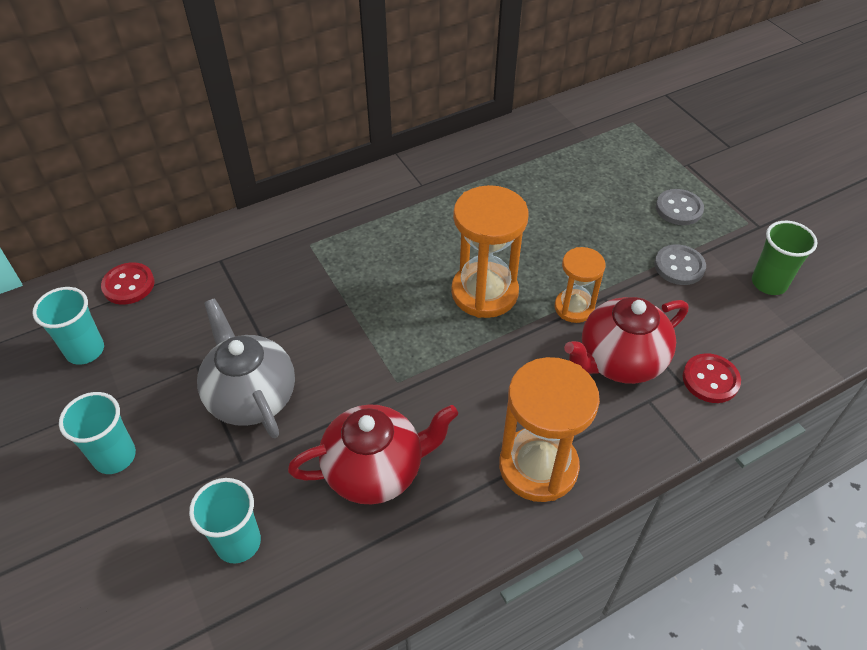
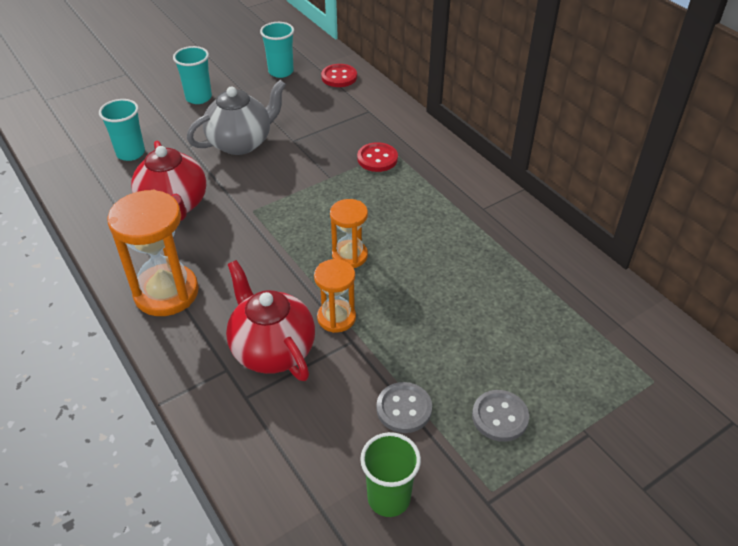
camera: 85 degrees right, 5 degrees down
(484, 292) = (349, 256): orange hourglass -> orange hourglass, size x0.59
(710, 379) = (249, 422): red button -> red button (377, 159)

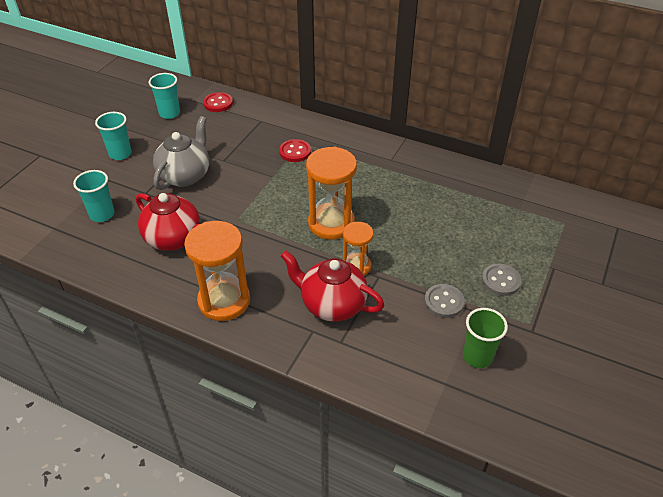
camera: 30 degrees left, 0 degrees up
(349, 256) = (331, 223): orange hourglass -> orange hourglass, size x1.71

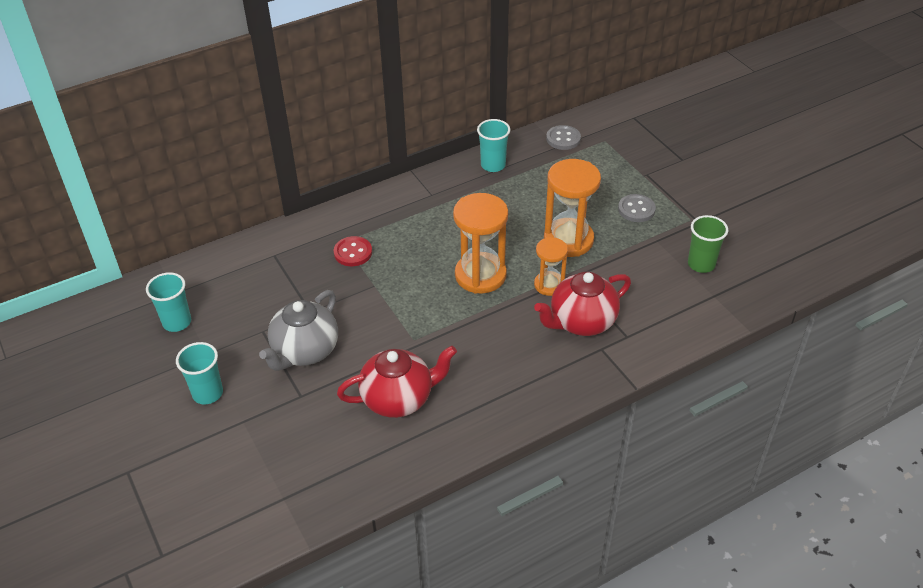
camera: 55 degrees left, 0 degrees up
(102, 214) = (302, 446): turquoise cup -> turquoise cup (493, 165)
(185, 175) = (305, 351): grey teapot -> grey teapot turned 120 degrees counterclockwise
(218, 103) = (204, 275): red button -> none
(224, 301) = (517, 394): orange hourglass -> orange hourglass (568, 240)
(444, 302) = (632, 253): grey button -> grey button (563, 139)

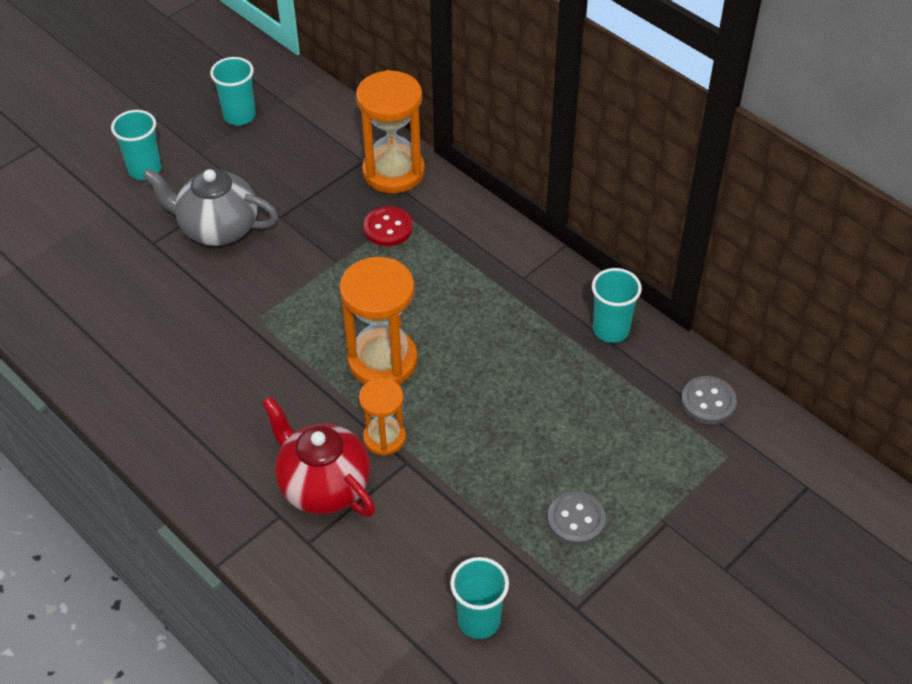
camera: 75 degrees right, 5 degrees up
(399, 398) = (161, 327): red teapot -> none
(568, 240) = (480, 445): orange hourglass -> orange hourglass (393, 172)
(701, 264) = (479, 620): green cup -> turquoise cup

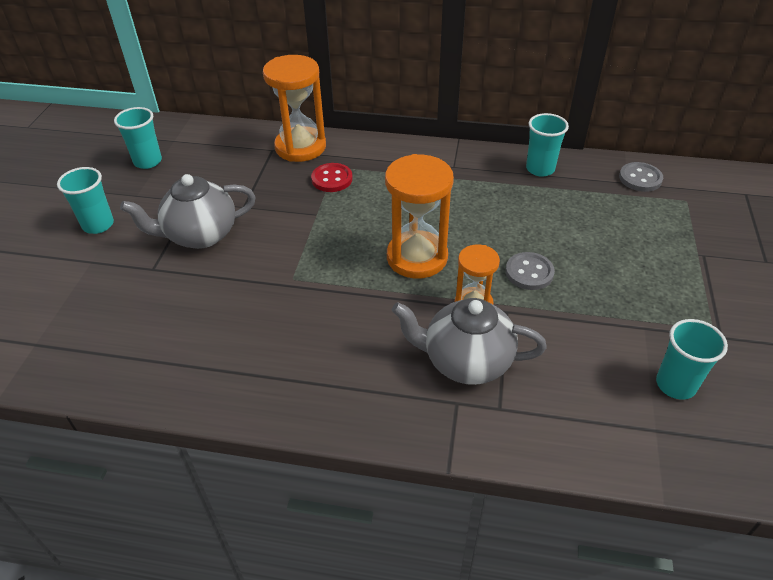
camera: 35 degrees left, 5 degrees down
(323, 485) = (465, 361): red teapot -> grey teapot
(576, 520) = (653, 283): grey button -> grey button (529, 272)

